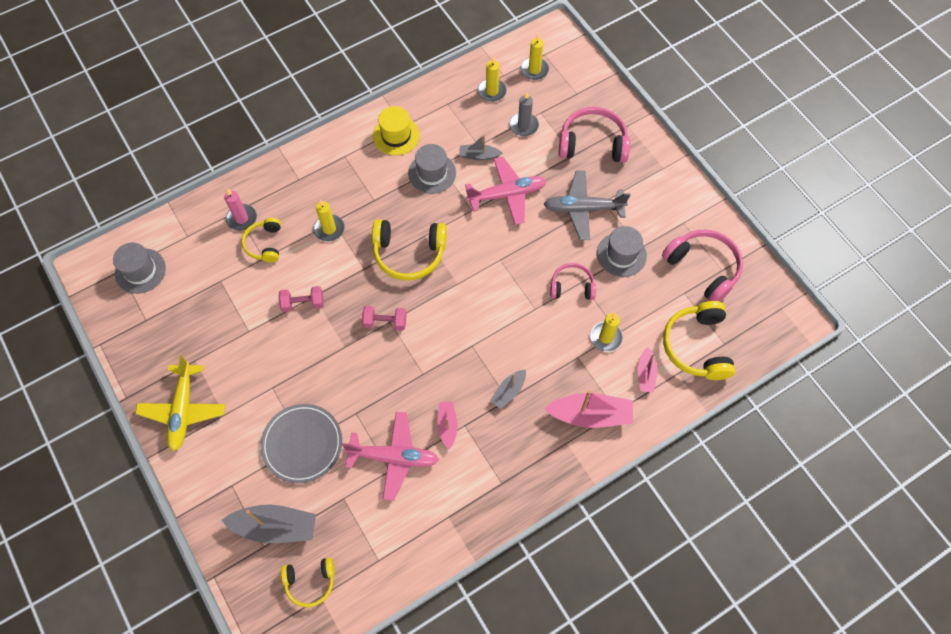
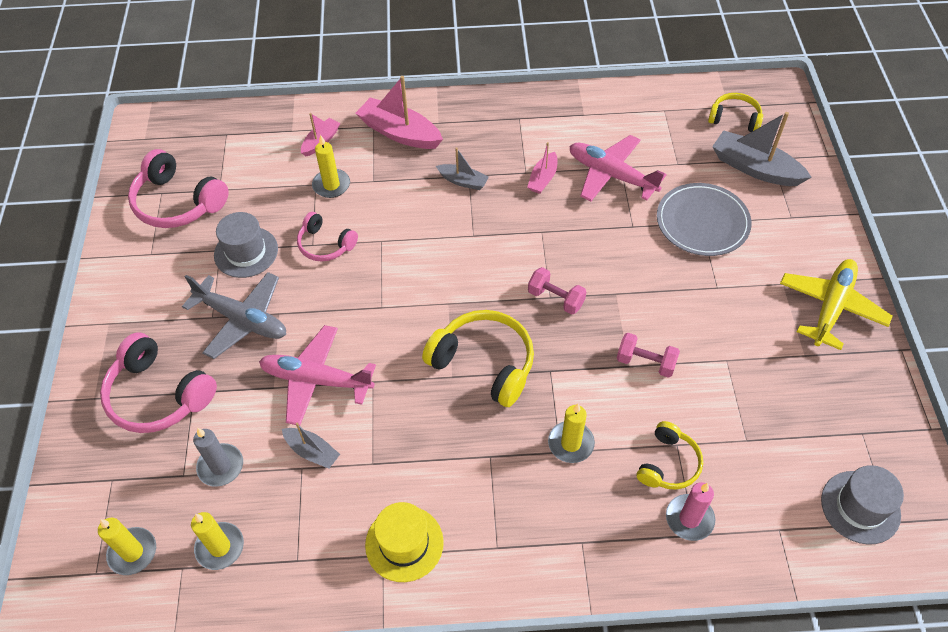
camera: 150 degrees left, 10 degrees down
(432, 173) = (390, 457): grey hat -> none
(508, 391) = (463, 181): grey boat -> grey boat turned 45 degrees clockwise
(697, 346) = (252, 143): yellow headphones -> none
(703, 268) = (178, 202): pink headphones -> pink headphones turned 45 degrees counterclockwise

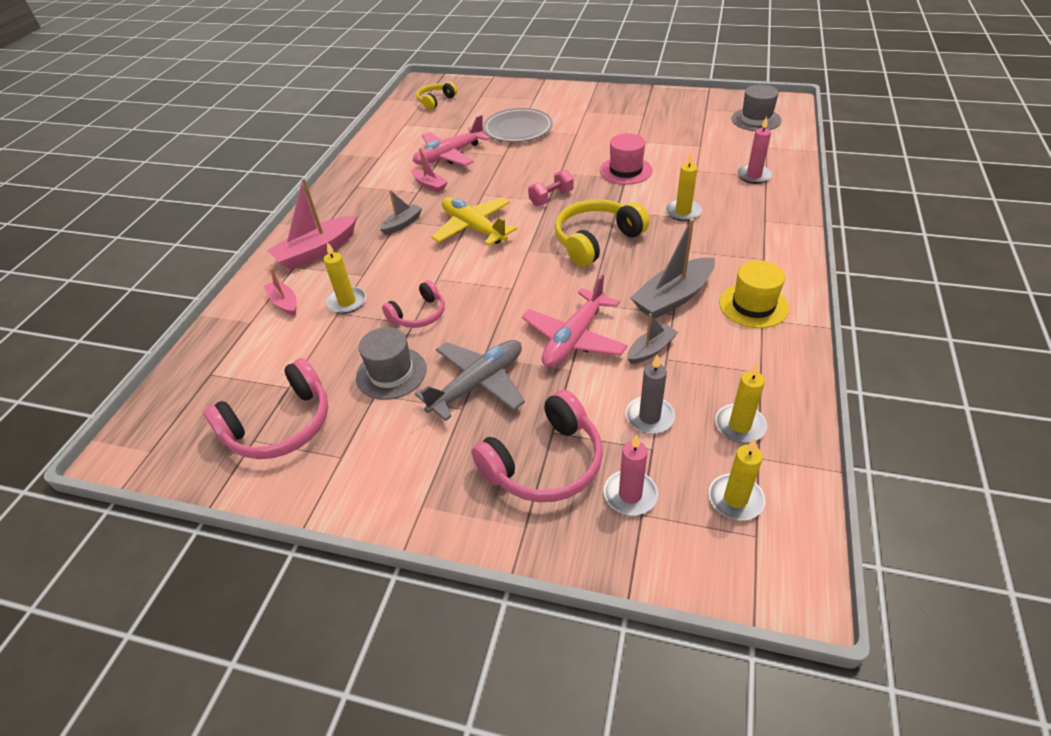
camera: 70 degrees left, 10 degrees down
(131, 467) = (630, 494): none -> pink candle
(645, 362) = (625, 170): pink dumbbell -> pink hat
(668, 464) = (710, 176): yellow headphones -> none
(755, 168) = (484, 102): grey boat -> grey boat (673, 298)
(831, 307) = (611, 100): yellow plane -> yellow plane (473, 228)

